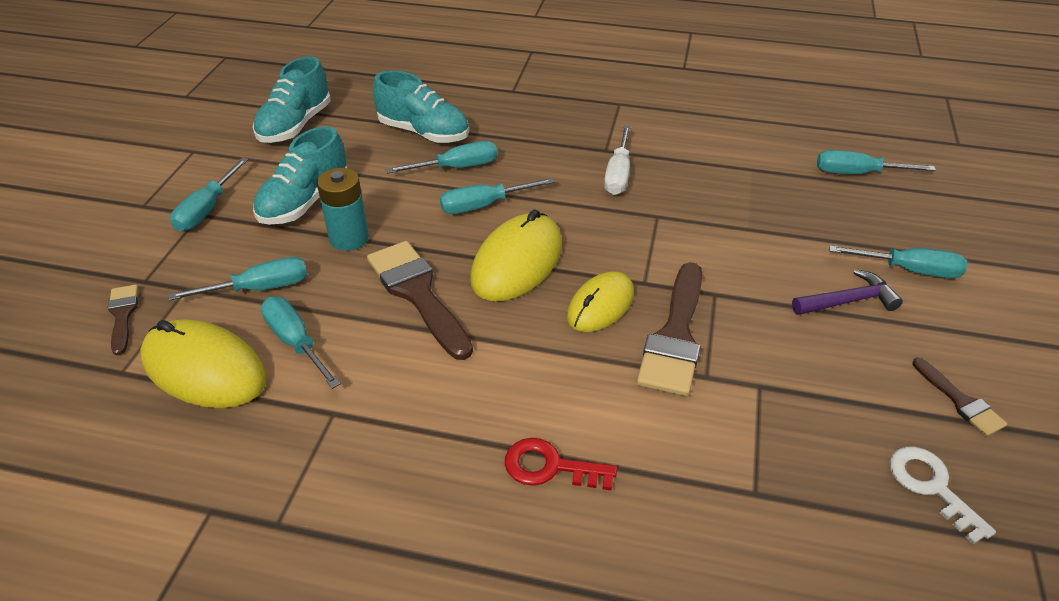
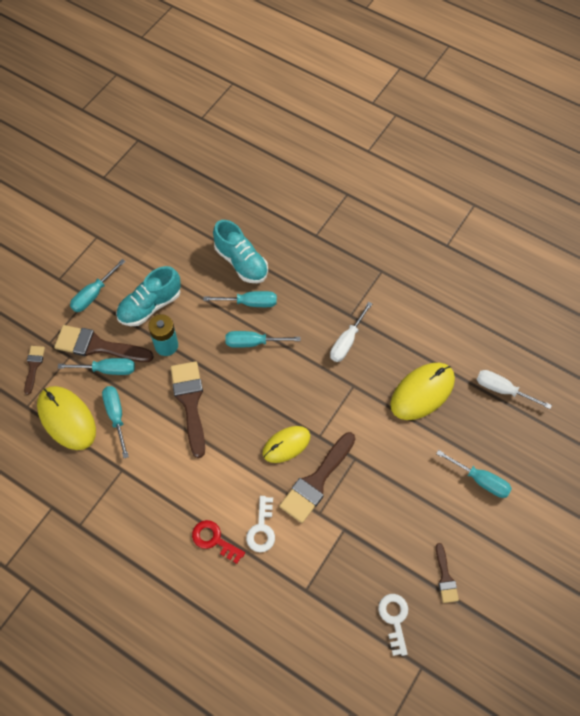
camera: 20 degrees right, 20 degrees up
(233, 264) = (98, 346): none -> brown brush
(295, 126) = (163, 230): turquoise shoe -> none
(517, 262) = (254, 396): yellow mouse -> yellow mouse (422, 392)
(625, 425) = (262, 529): none -> white key
(848, 301) = (428, 490): purple hammer -> none
(857, 173) = (503, 390): turquoise screwdriver -> white screwdriver

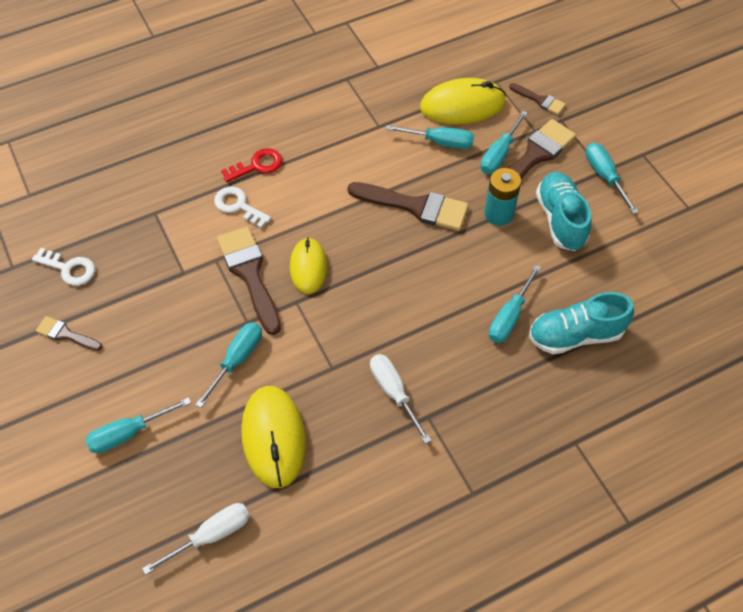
camera: 120 degrees right, 5 degrees down
(253, 342) = (452, 295): turquoise screwdriver -> turquoise screwdriver (237, 360)

